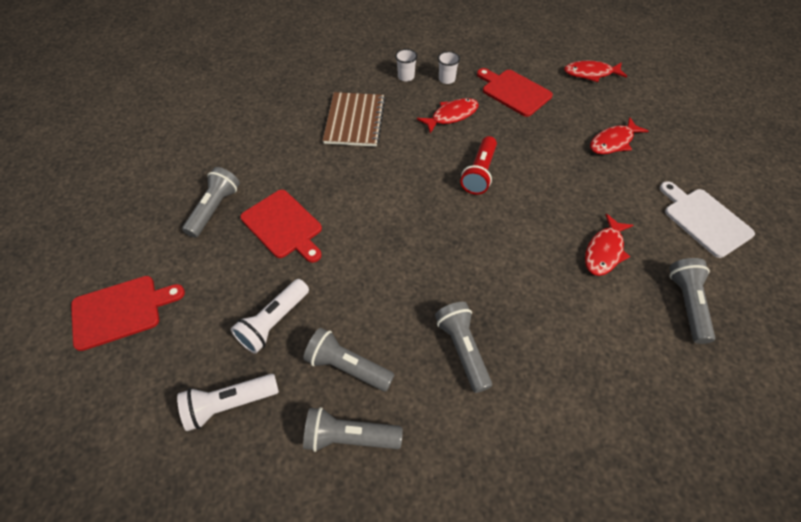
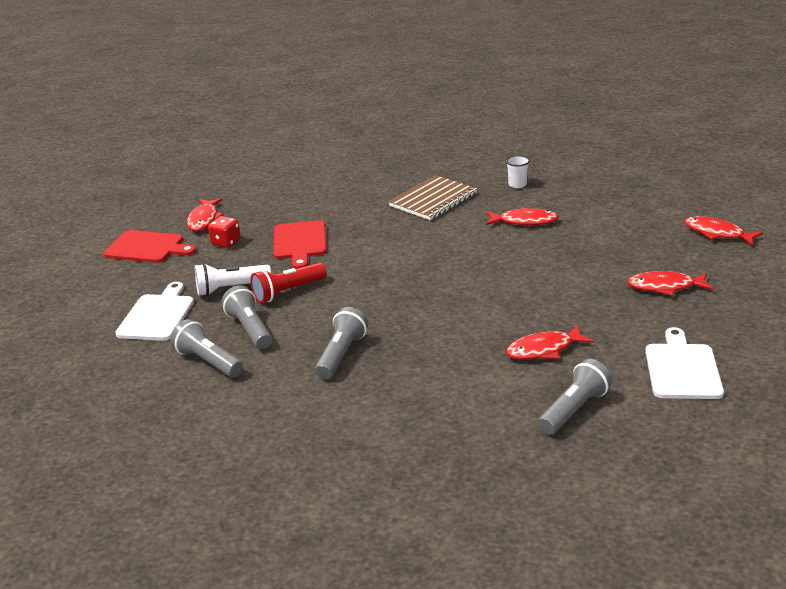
camera: 40 degrees right, 25 degrees down
(150, 240) = (204, 220): none -> red fish
(206, 261) = (226, 242): none -> red dice
(214, 209) = (264, 217): grey flashlight -> none
(230, 404) = (157, 315): white flashlight -> white cutting board
(446, 79) = (554, 196): white cup -> none
(479, 173) = (498, 264): red flashlight -> red flashlight (288, 292)
(514, 92) = (610, 223): red cutting board -> none

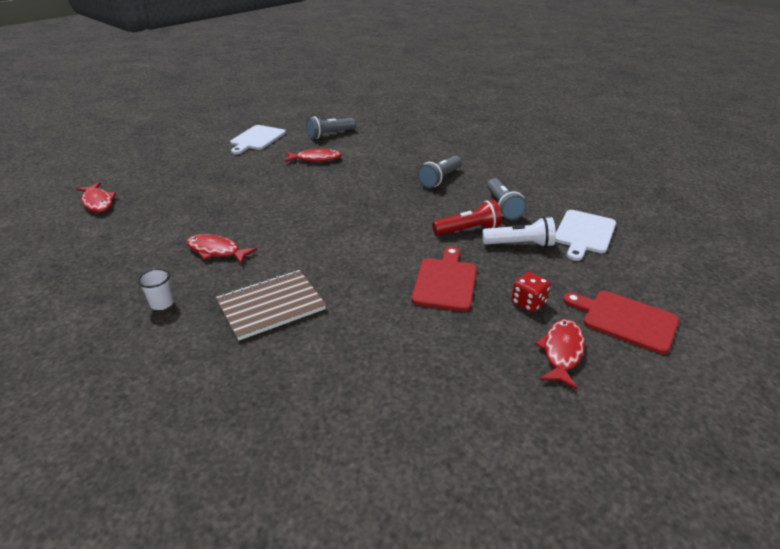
camera: 165 degrees left, 5 degrees up
(208, 362) = (533, 192): grey flashlight -> none
(665, 287) = (198, 175): red fish -> none

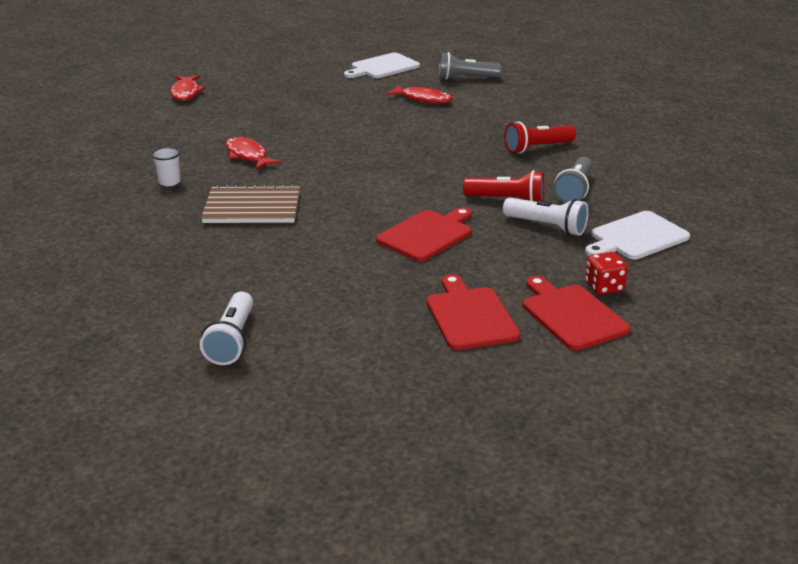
camera: 30 degrees right, 5 degrees down
(399, 478) = (232, 340): none -> white flashlight
(440, 179) = (537, 148): grey flashlight -> red flashlight
(528, 303) = (488, 273): red dice -> red dice (604, 287)
(562, 352) = (469, 316): red fish -> red cutting board

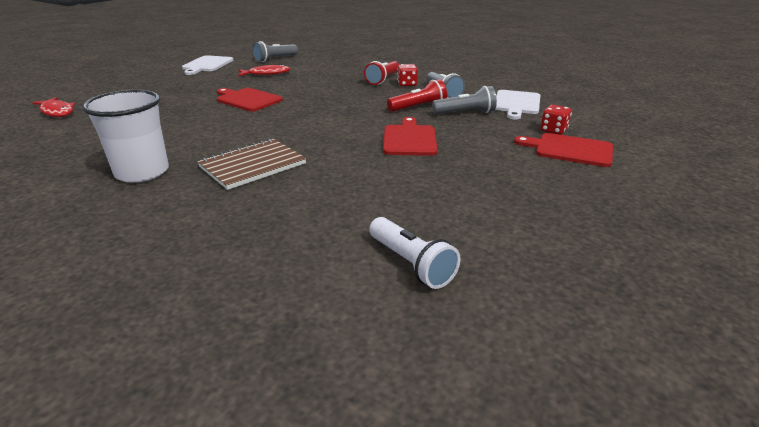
camera: 40 degrees left, 0 degrees up
(169, 182) = (142, 172): white cup -> white cup, size x2.26
(248, 156) = (188, 135): red fish -> none
(469, 316) = (525, 172): red cutting board -> red cutting board (247, 99)
(547, 226) = (465, 113): white flashlight -> grey flashlight
(553, 164) = (407, 84): none -> red dice

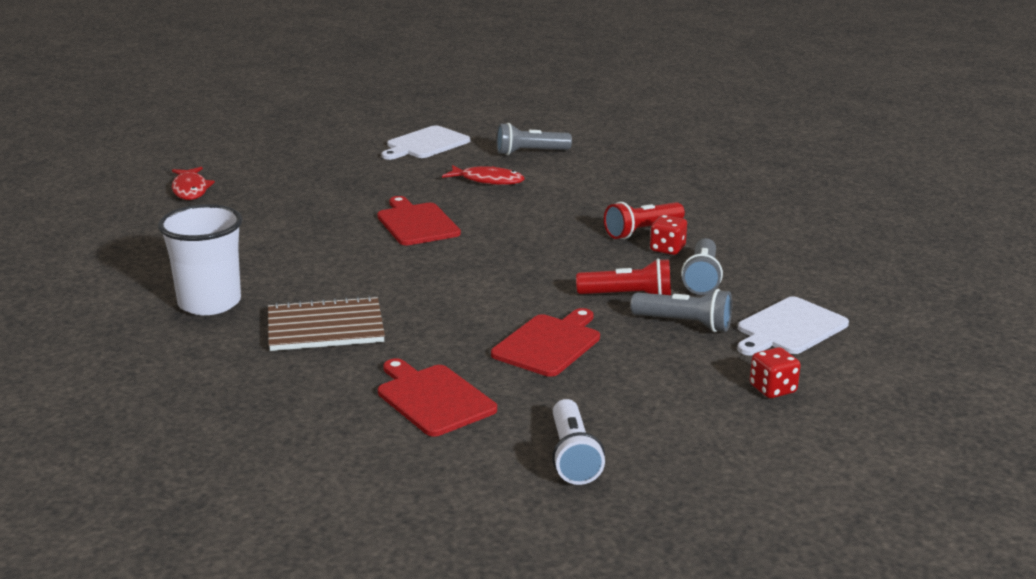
camera: 30 degrees right, 5 degrees down
(411, 264) = (358, 492): white flashlight -> white flashlight (573, 456)
(569, 150) = (747, 425): red cutting board -> red cutting board (433, 398)

